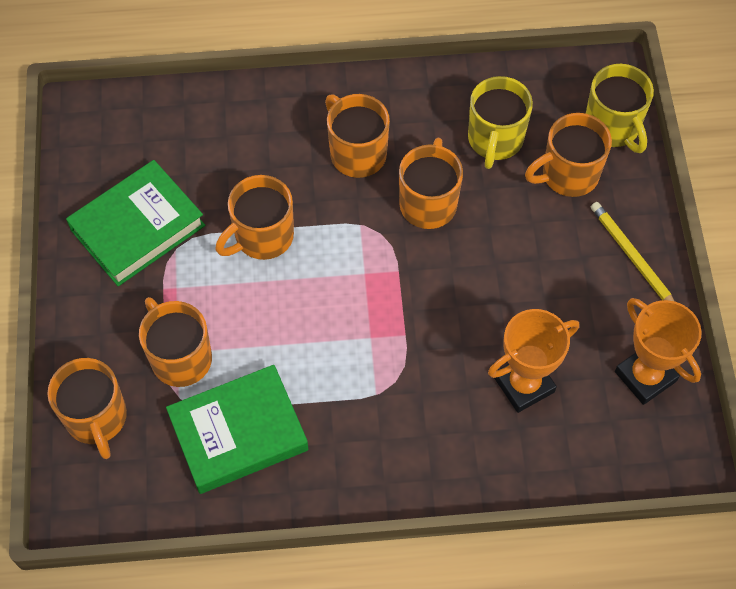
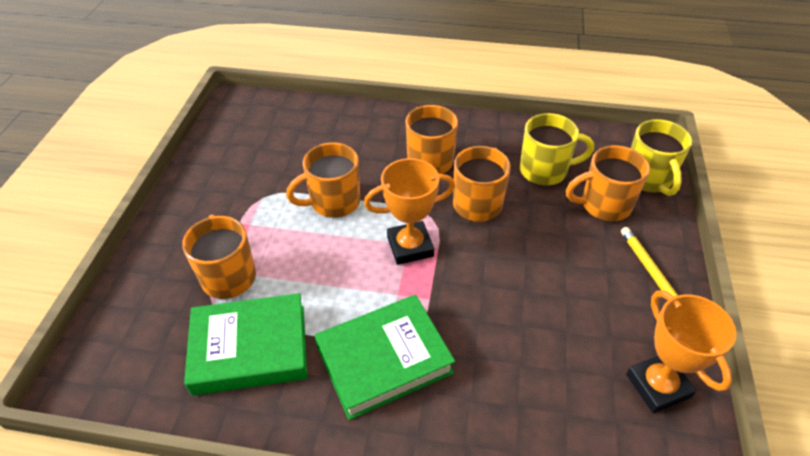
camera: 15 degrees right, 15 degrees down
(96, 418) = (136, 309): orange mug -> none
(137, 227) = (240, 178): green book -> green book (384, 360)
(495, 140) = (545, 171): yellow mug -> yellow mug turned 120 degrees counterclockwise
(524, 384) = (531, 366): orange trophy -> orange trophy (410, 246)

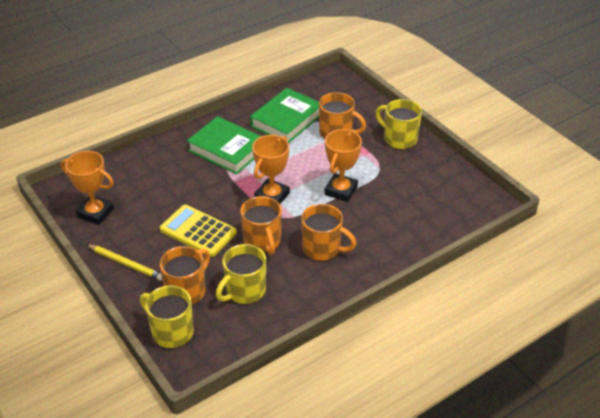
camera: 135 degrees right, 5 degrees down
(186, 216) = (399, 139): none -> yellow mug
(333, 202) = (341, 190): orange mug -> orange trophy
(384, 360) = (227, 149): green book -> green book turned 75 degrees counterclockwise
(537, 261) = (198, 231): none -> yellow calculator

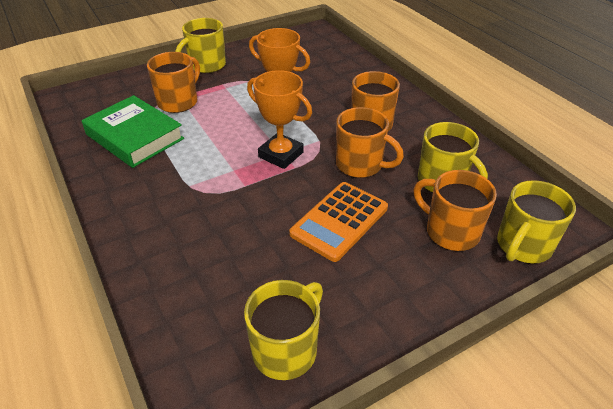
camera: 85 degrees left, 0 degrees up
(95, 213) = (286, 350): orange trophy -> yellow mug
(125, 263) = (405, 300): yellow pencil -> none
(198, 231) = (339, 221): yellow calculator -> orange calculator
(227, 149) = (174, 191): green book -> none
(262, 241) = (360, 165): orange mug -> orange mug turned 45 degrees clockwise

